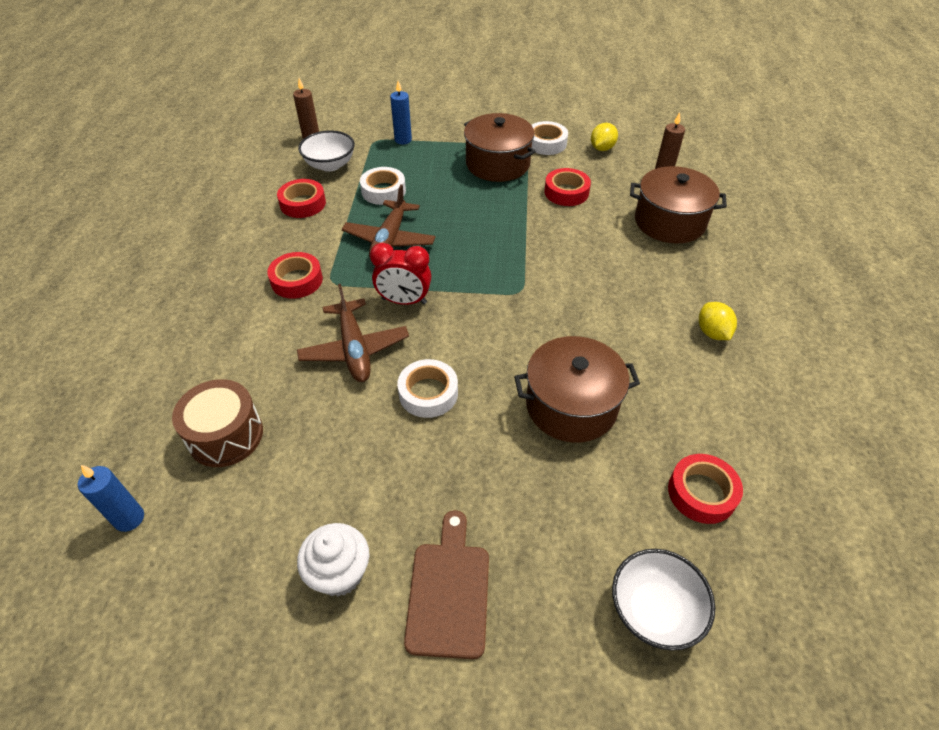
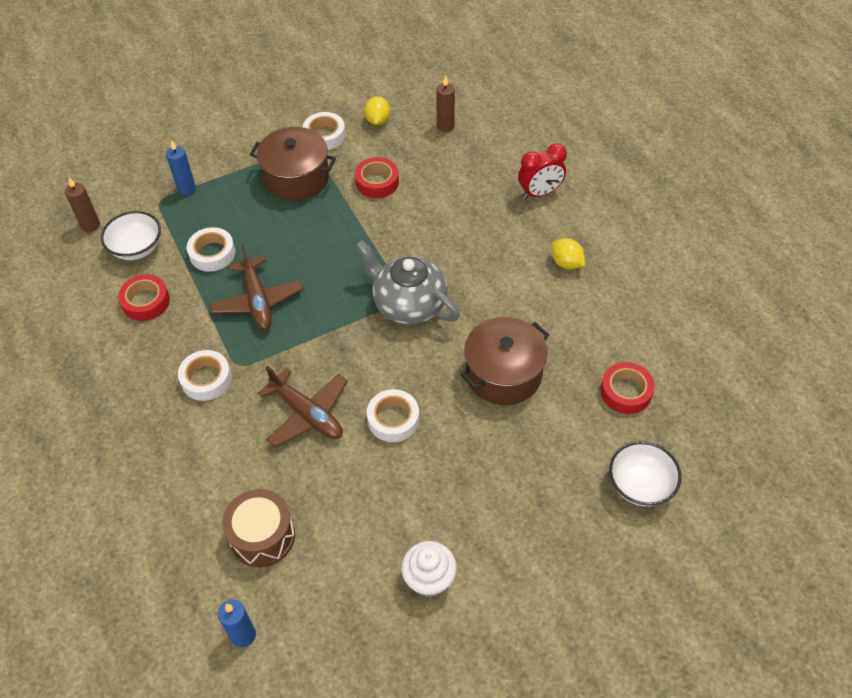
camera: 30 degrees left, 5 degrees up
(297, 280) = (206, 379): red tape -> white tape
(404, 301) = (315, 352): red clock -> red clock (539, 193)
(449, 591) = (509, 548): brown cutting board -> none
(521, 299) = (408, 304): none -> grey teapot
(669, 222) = (479, 174): brown pot -> none

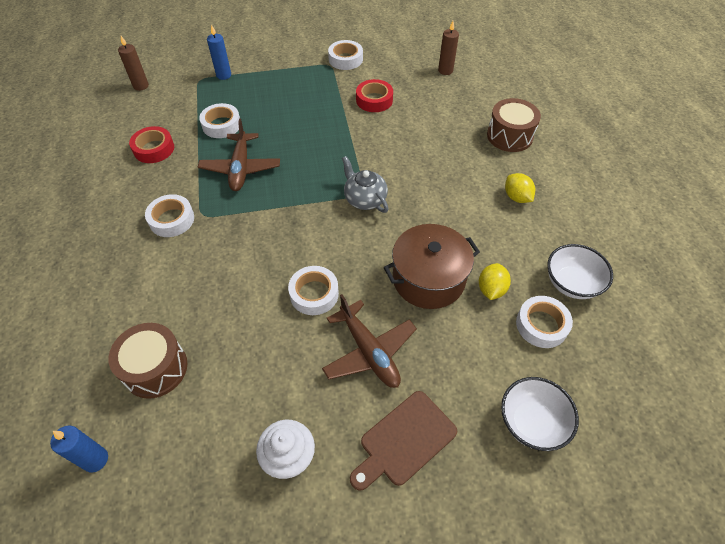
camera: 15 degrees right, 0 degrees up
(137, 248) = (166, 109): white bowl -> white bowl (571, 283)
(296, 178) = (311, 84): brown pot -> none
(307, 414) = (241, 270): brown plane -> brown plane (369, 351)
(378, 120) = (392, 57): yellow lemon -> yellow lemon (491, 289)
(408, 304) = (364, 199): grey teapot -> grey teapot, size x0.65
(530, 534) = (404, 440): none -> brown cutting board
(539, 193) = (509, 136): red clock -> brown drum
(626, 392) = (541, 325): red tape -> white tape

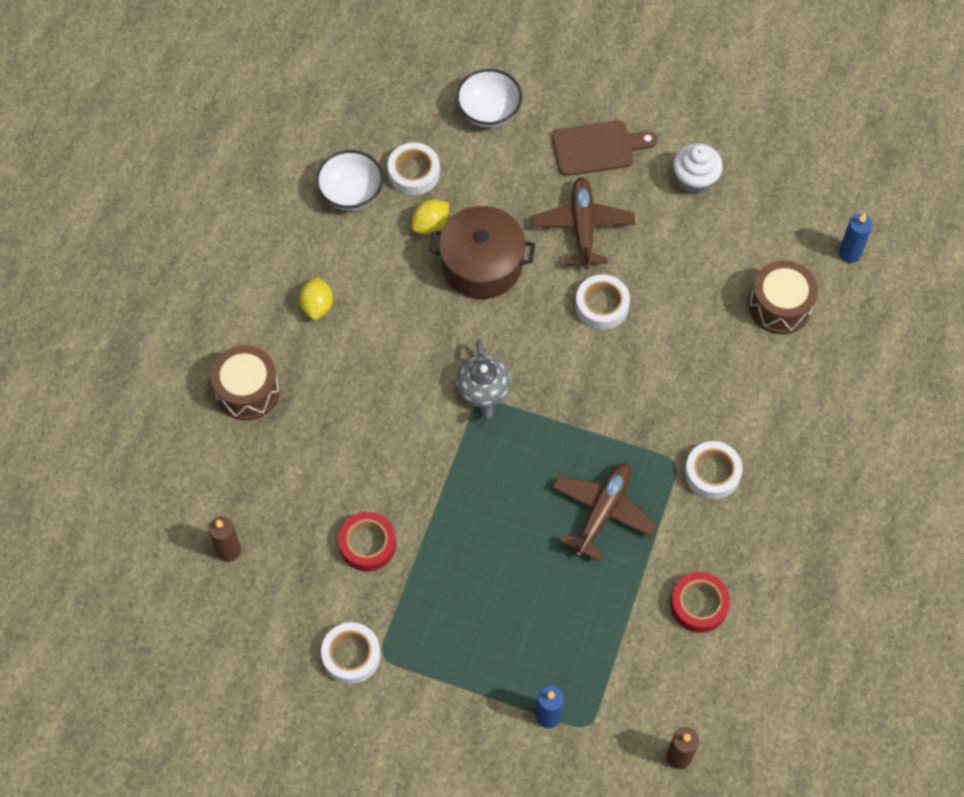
camera: 150 degrees left, 10 degrees up
(221, 125) = (595, 605): white tape -> none

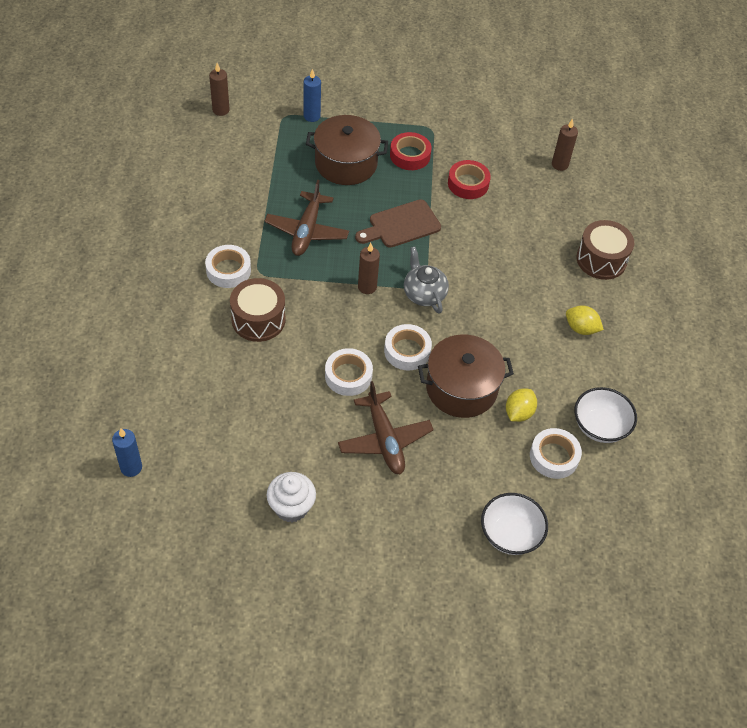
camera: 160 degrees right, 10 degrees down
(317, 306) = (581, 328): yellow lemon -> yellow lemon turned 45 degrees counterclockwise
(351, 655) = (451, 125): white tape -> white tape (407, 351)
(522, 615) = (346, 163): none -> brown pot
(549, 414) = (367, 287): none -> brown candle
(597, 148) = (393, 520): brown cutting board -> brown cutting board (401, 225)
(699, 605) = (223, 189): red tape -> red tape (410, 155)
(780, 306) = (191, 406): brown drum -> brown drum (258, 319)

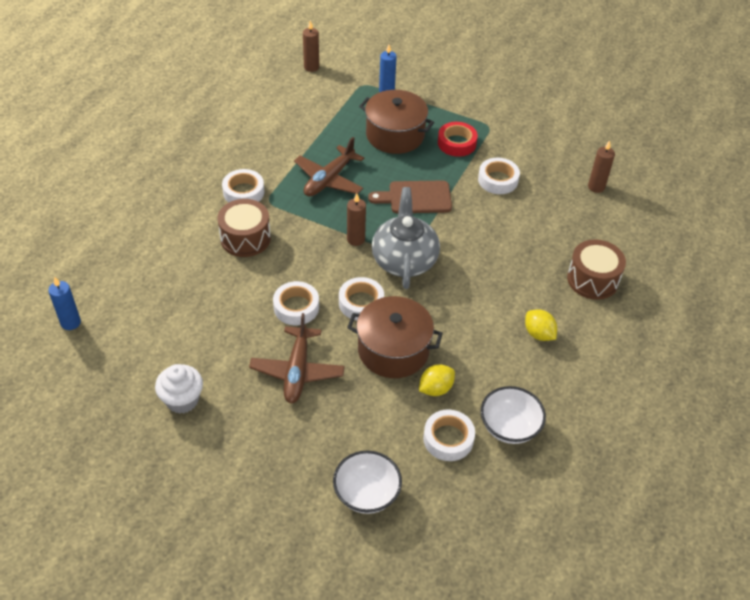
camera: 25 degrees right, 5 degrees down
(424, 294) = (404, 260): grey teapot -> grey teapot, size x1.55
(468, 184) = (498, 180): red tape -> white tape

